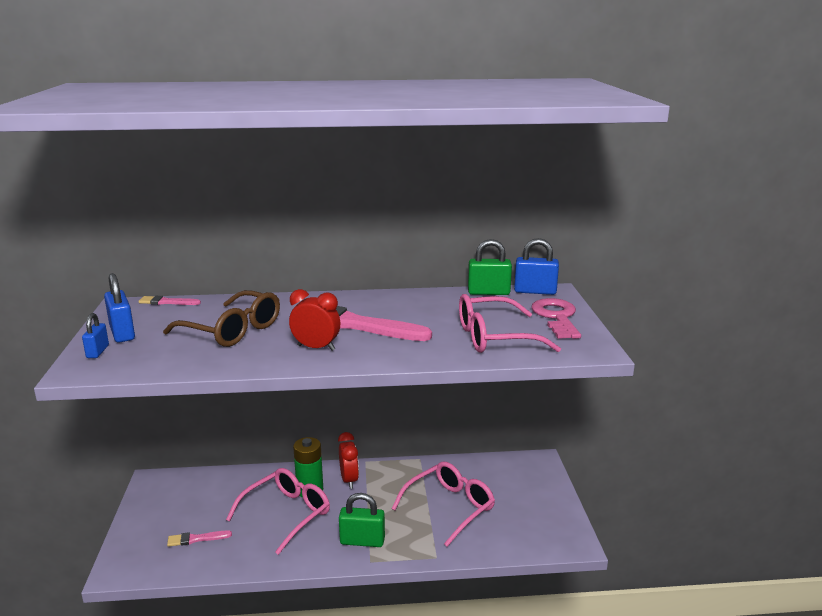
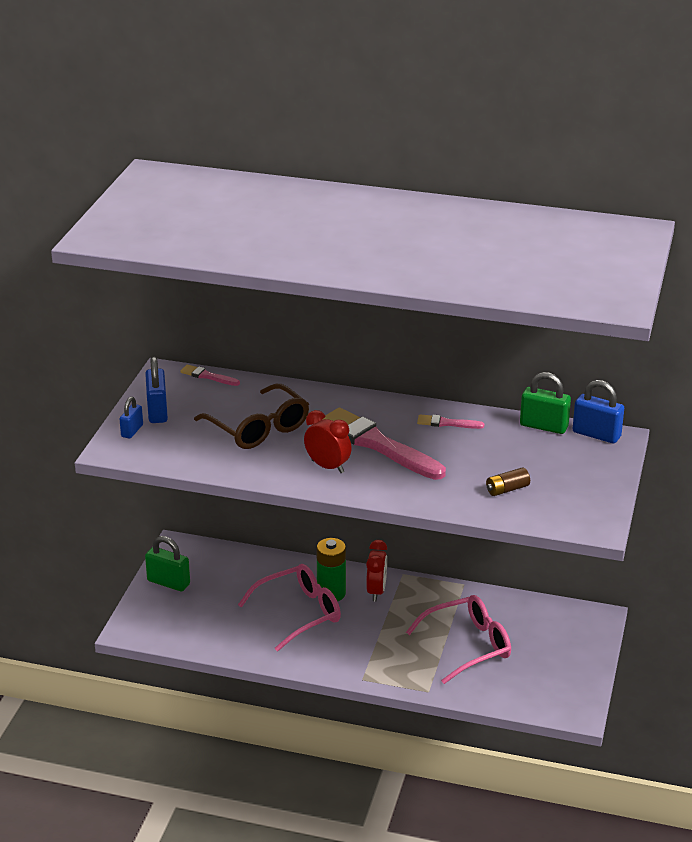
camera: 20 degrees right, 10 degrees up
(196, 539) = (205, 617): pink brush -> pink brush (447, 423)
(362, 541) = (363, 658): green padlock -> green padlock (168, 582)
(494, 337) = (507, 489): pink glasses -> brown battery
(556, 317) = (591, 476): pink key -> none

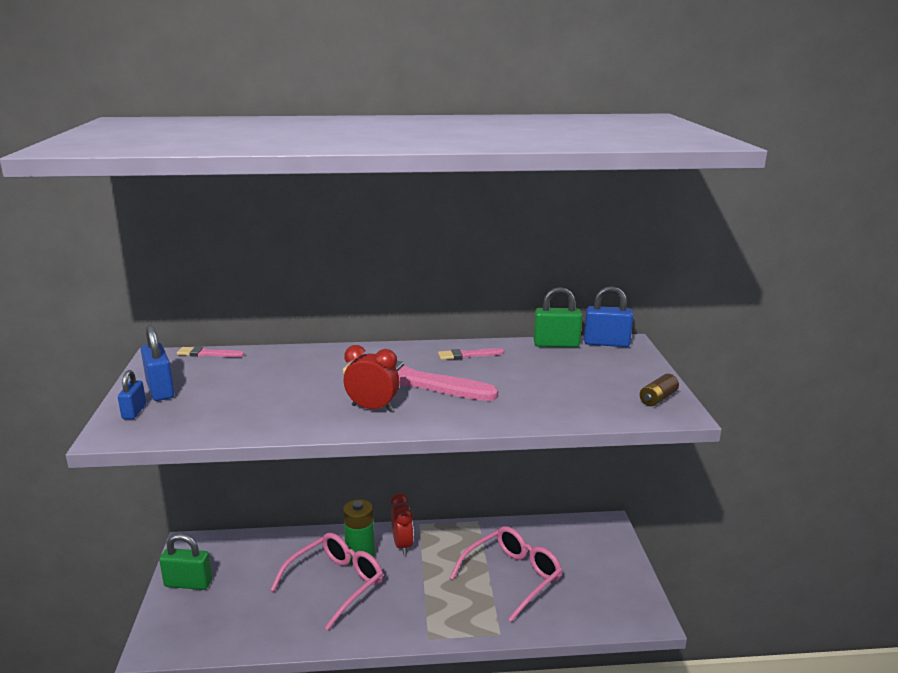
camera: 20 degrees left, 10 degrees down
(258, 428) = (280, 387): brown glasses -> none
(507, 489) = (566, 397): brown battery -> brown battery (657, 398)

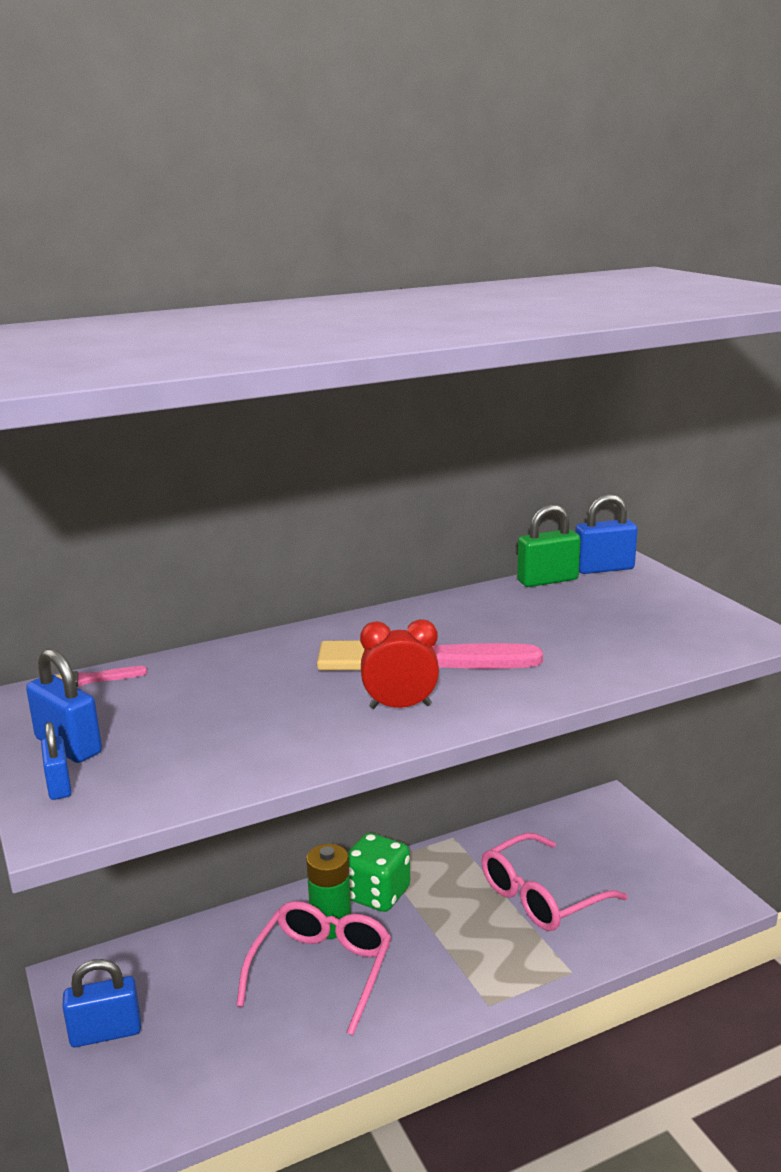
camera: 20 degrees left, 0 degrees up
(188, 583) = (106, 1033): green padlock -> blue padlock
(402, 545) = (377, 894): red clock -> green dice
(468, 355) = (454, 613): pink brush -> none
(512, 577) = (541, 896): pink glasses -> pink glasses turned 150 degrees counterclockwise
(657, 398) = (723, 624): brown battery -> none

